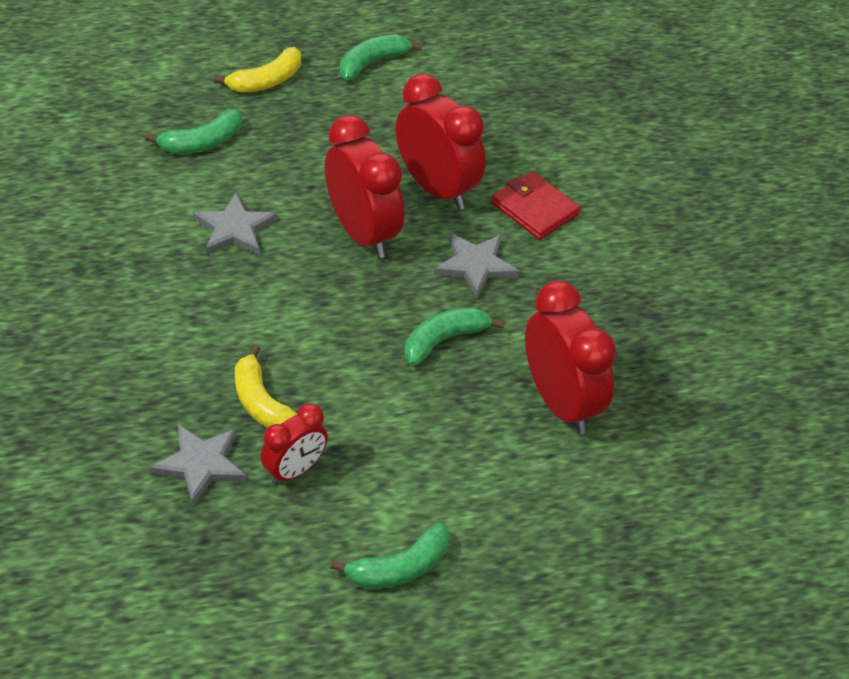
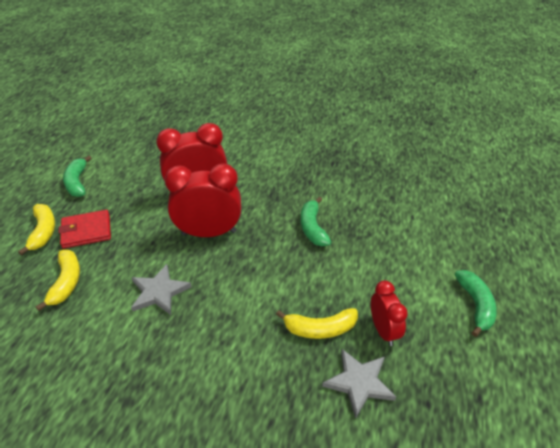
camera: 60 degrees left, 5 degrees down
(202, 142) = (66, 282): green banana -> yellow banana
(475, 266) = (265, 197): grey star -> none
(534, 209) = (240, 163): red wallet -> red wallet (86, 231)
(561, 403) = (379, 200): red clock -> none

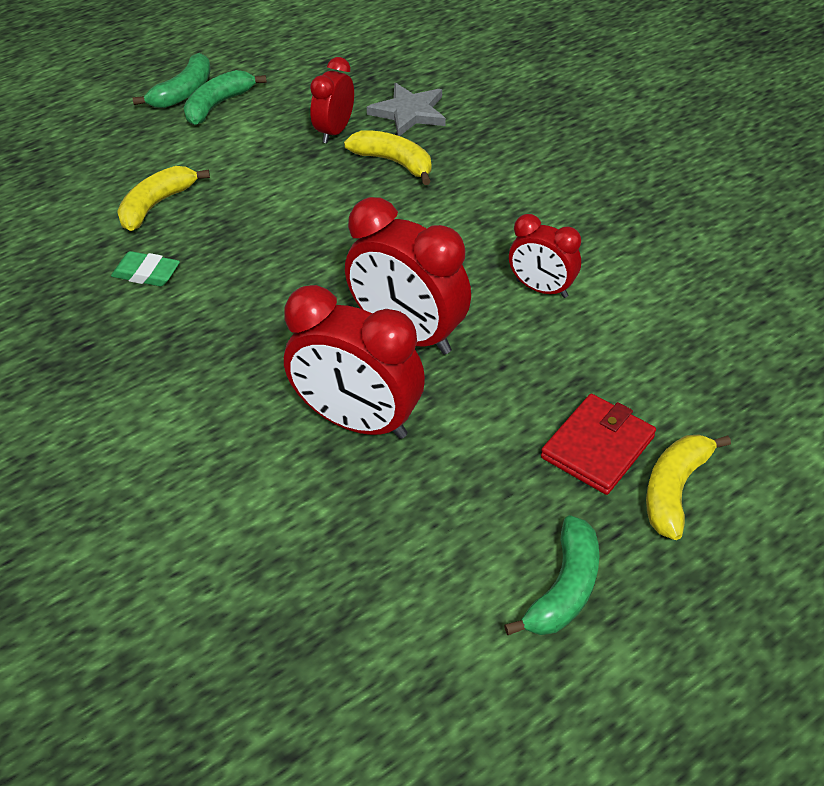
camera: 140 degrees left, 5 degrees up
(66, 282) = (665, 369): yellow banana -> yellow banana (157, 205)
(86, 231) = (597, 447): red wallet -> red wallet turned 75 degrees counterclockwise
(159, 292) = (541, 289): grey star -> red clock
(312, 228) = (263, 262): green banana -> green banana (183, 92)
(354, 196) = (146, 273): none -> green eraser

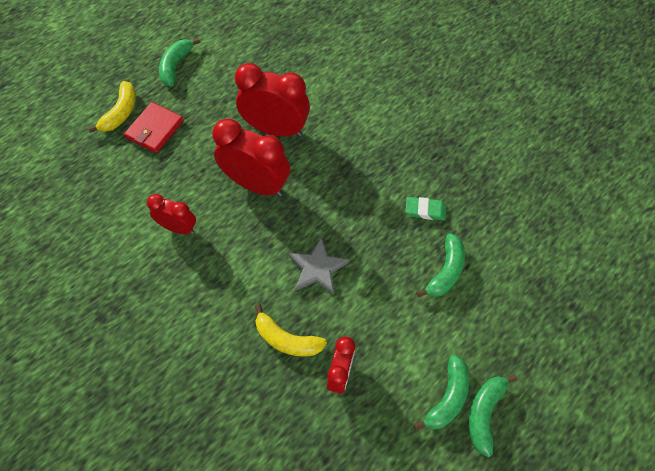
camera: 170 degrees right, 15 degrees up
(157, 205) = (445, 271): yellow banana -> green banana
(409, 112) = (283, 408): grey star -> grey star (317, 268)

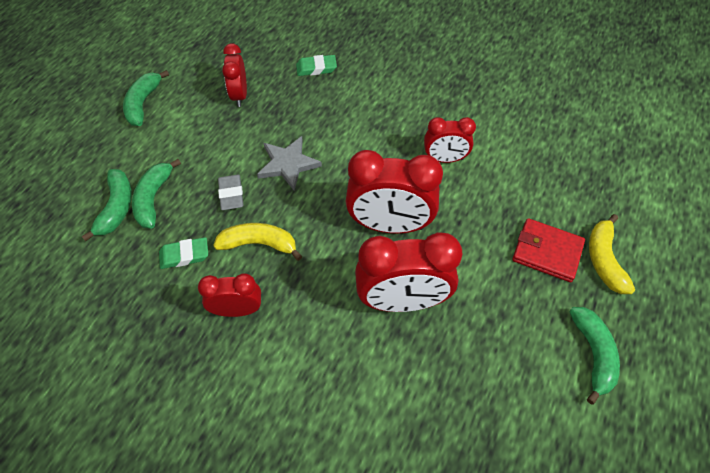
camera: 160 degrees right, 5 degrees down
(155, 129) = (547, 252): red wallet -> red wallet turned 75 degrees counterclockwise
(244, 385) = (316, 68): none -> green eraser
(287, 339) = (294, 104): yellow banana -> yellow banana (259, 244)
(376, 253) = (231, 194): none -> grey eraser
(392, 158) = (237, 310): none -> red clock
(484, 413) = (110, 102): green banana -> green banana (117, 208)

